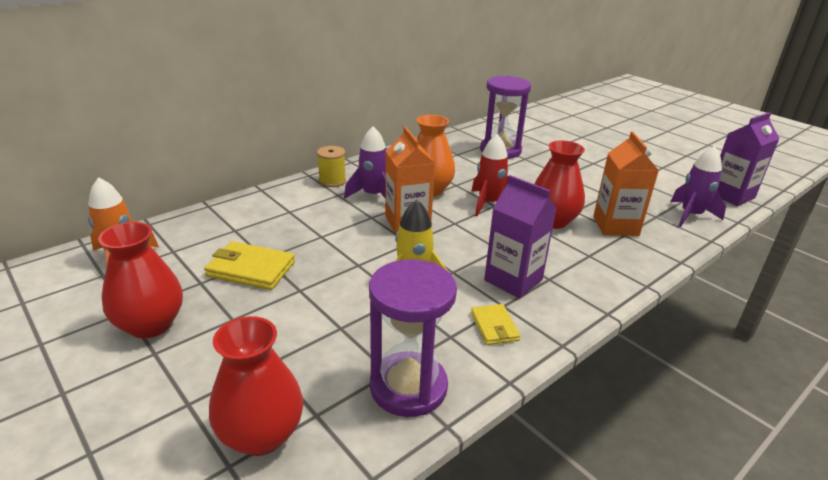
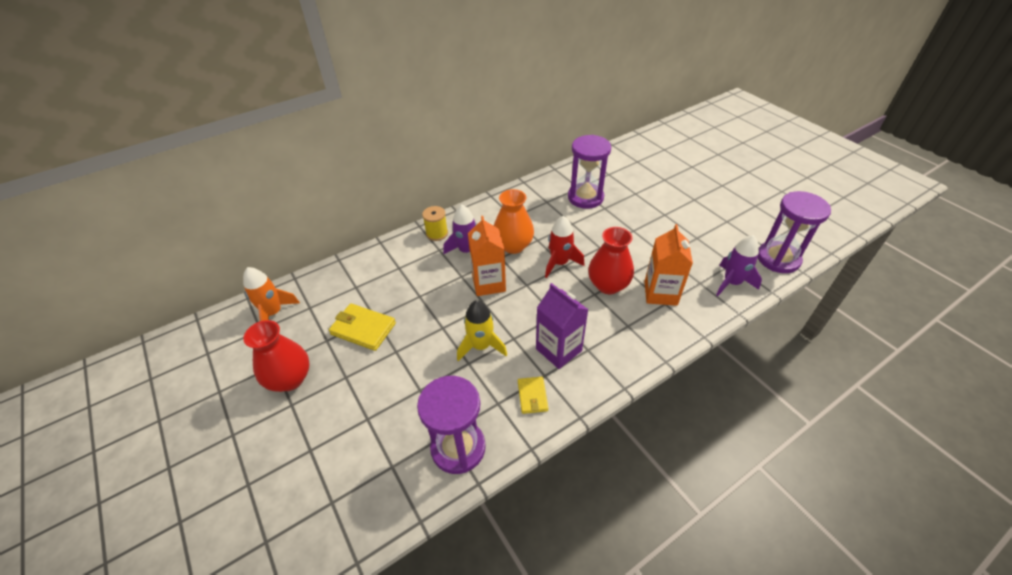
camera: 10 degrees right, 15 degrees up
(261, 435) = (354, 480): red vase -> none
(731, 195) = (778, 259): purple carton -> purple hourglass

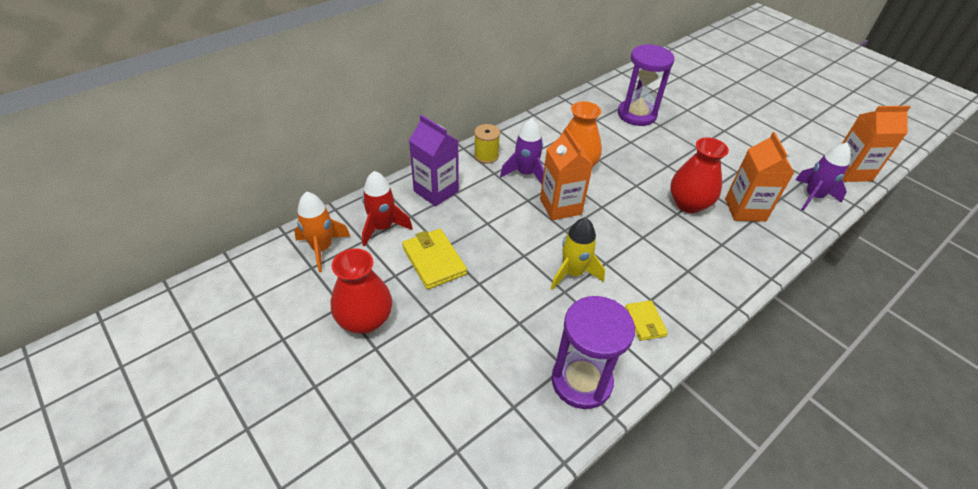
camera: 10 degrees left, 0 degrees up
(363, 328) = (434, 260): yellow wallet -> yellow wallet turned 45 degrees clockwise
(558, 350) = (657, 272): purple carton -> purple carton (436, 191)
(559, 263) = (630, 183): red rocket -> red rocket (383, 227)
(778, 259) = (850, 172): purple hourglass -> orange carton

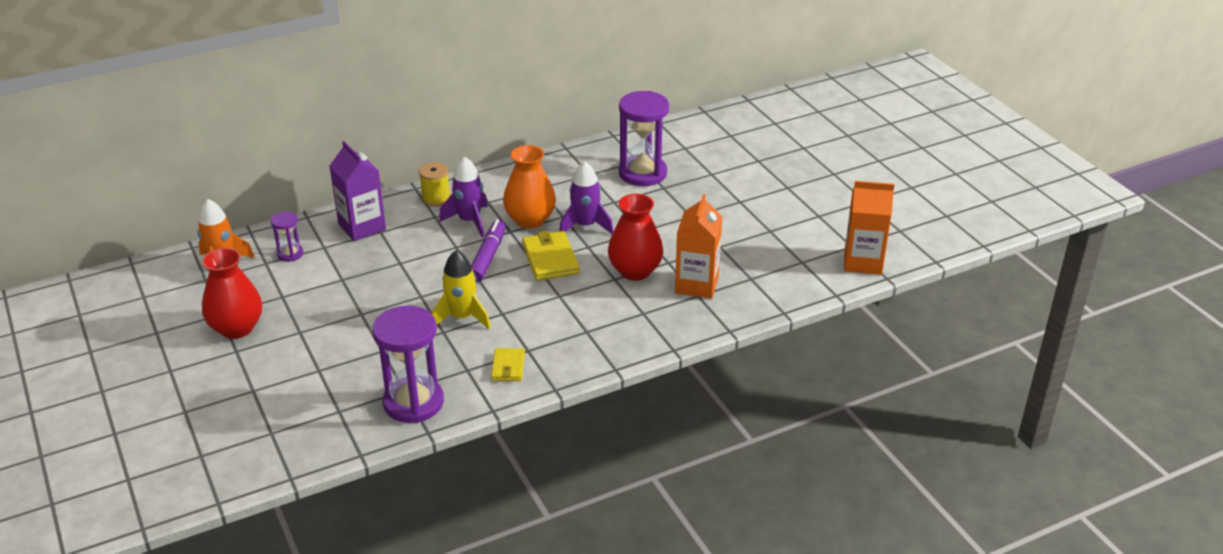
camera: 15 degrees right, 10 degrees down
(383, 227) = (290, 254): red rocket -> purple hourglass
(434, 260) = (327, 289): yellow wallet -> yellow wallet (550, 259)
(560, 206) = (488, 257): orange carton -> purple marker
(812, 197) = (790, 282): purple rocket -> purple rocket (585, 226)

